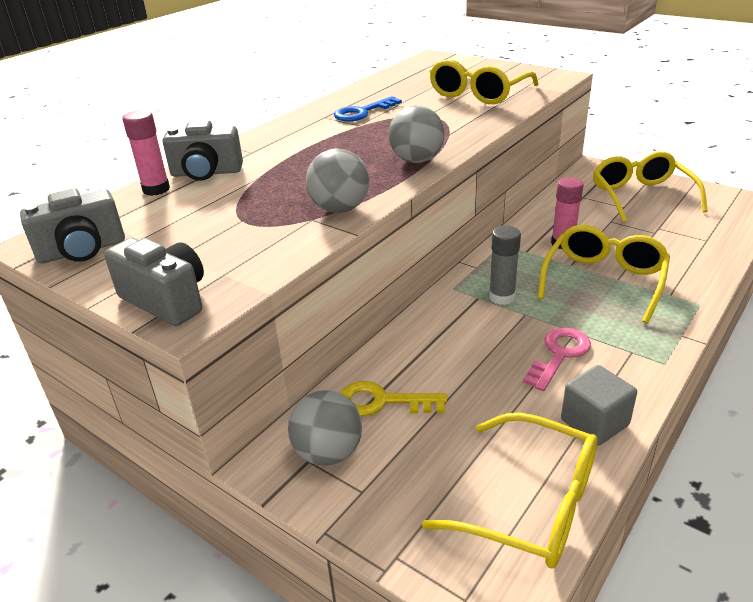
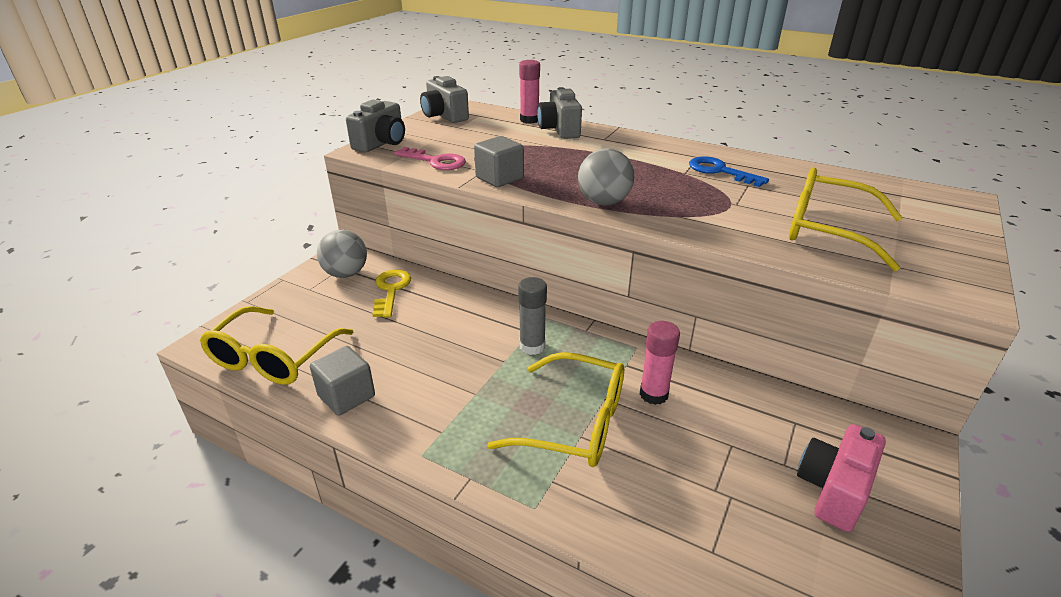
camera: 80 degrees right, 0 degrees up
(340, 209) = (499, 178): grey ball -> grey cube
(559, 355) = (439, 380): pink key -> pink key (435, 161)
(641, 196) = (833, 490): yellow glasses -> pink camera

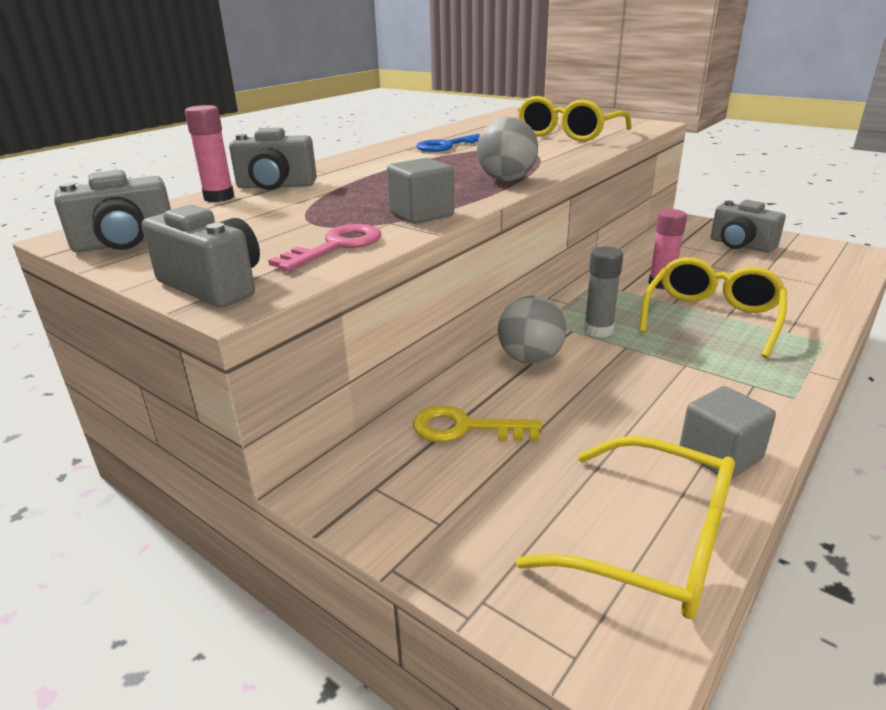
camera: 80 degrees left, 5 degrees down
(346, 273) = (399, 480): grey ball -> grey ball (530, 359)
(833, 490) = (740, 245): pink camera -> grey camera

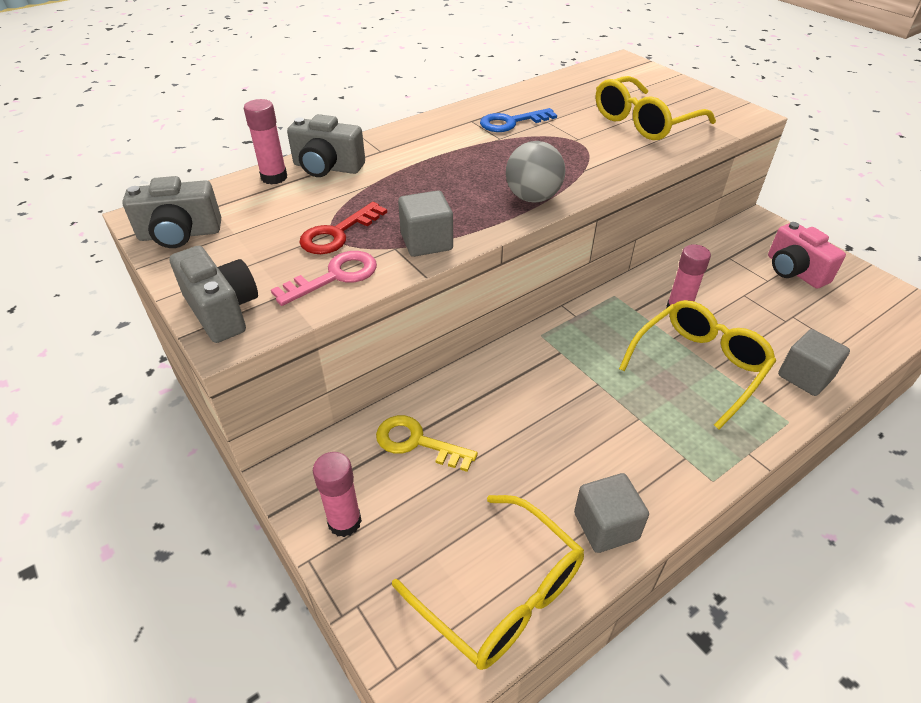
camera: 15 degrees right, 15 degrees up
(318, 221) = (338, 233): none -> red key
(419, 519) = (344, 522): none -> pink glue stick
(530, 359) = (506, 378): grey ball -> none
(598, 330) = (584, 358): grey glue stick -> none
(740, 245) = (794, 271): grey camera -> pink camera
(810, 309) = (805, 376): none -> grey cube

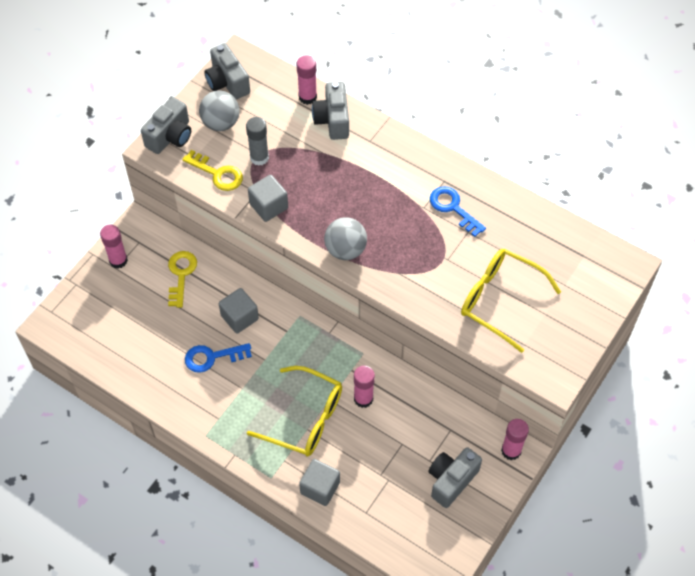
camera: 70 degrees right, 15 degrees up
(246, 255) = (221, 123): none -> grey ball
(335, 276) = (217, 173): pink key -> yellow key
(338, 233) = (259, 158): red key -> grey glue stick
(502, 594) = (99, 344): yellow glasses -> none
(577, 439) = (212, 357): none -> blue key
(606, 526) = (155, 383): grey cube -> grey cube (239, 317)
(759, 226) = (511, 451): none -> pink glue stick
(794, 271) = (451, 480): pink camera -> grey camera

